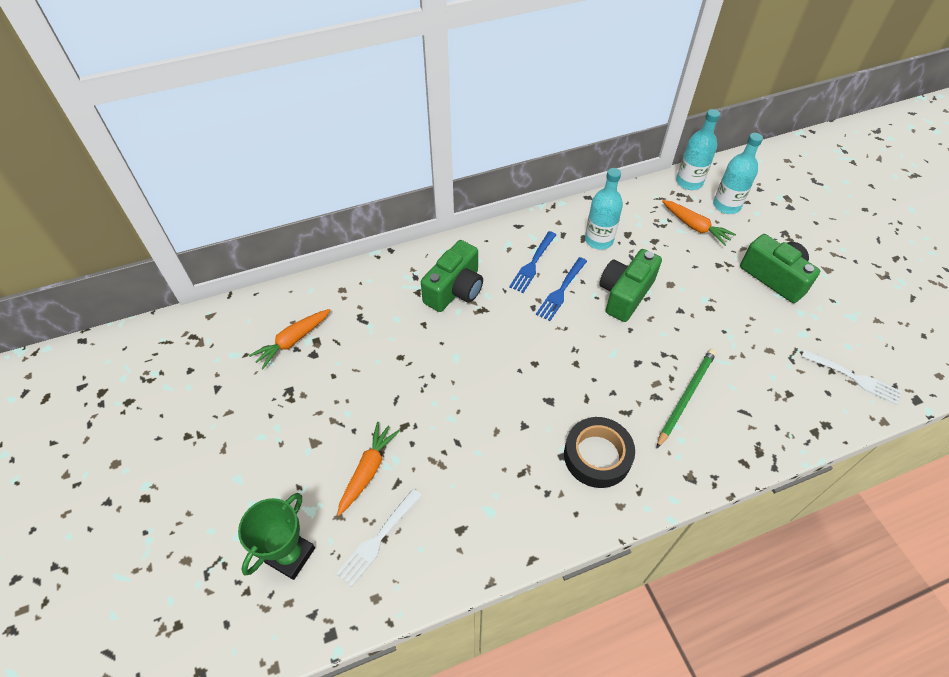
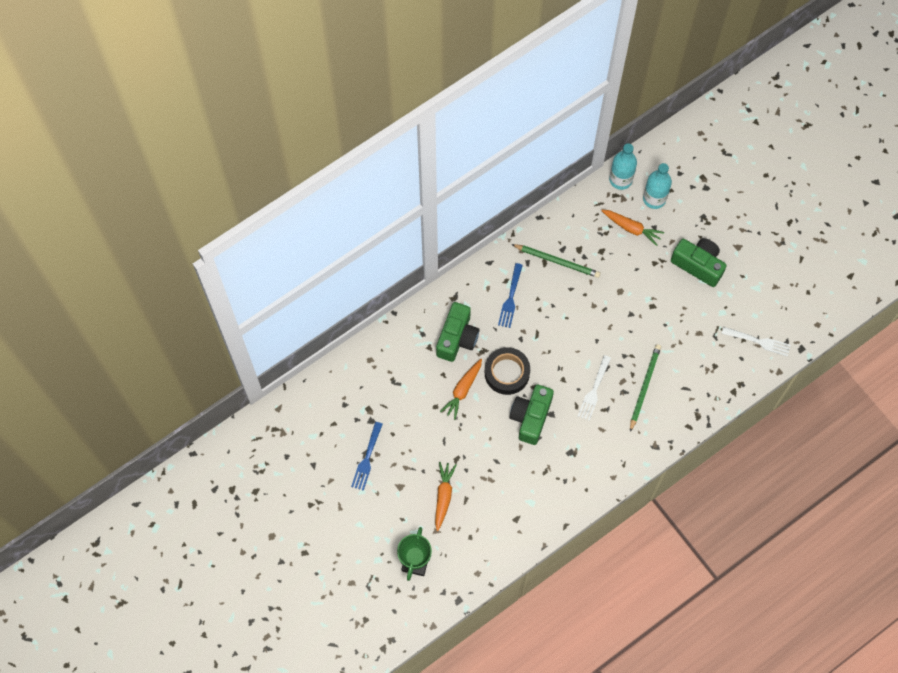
camera: 15 degrees left, 15 degrees up
(293, 341) = (351, 414): orange carrot -> orange carrot (462, 390)
(378, 539) = (466, 538): white fork -> white fork (594, 390)
(561, 291) = (538, 318): blue fork -> blue fork (367, 458)
(597, 456) = (592, 447): black tape -> black tape (507, 373)
(599, 240) = (557, 261): turquoise bottle -> green pencil
(625, 294) = (587, 310): green camera -> green camera (531, 417)

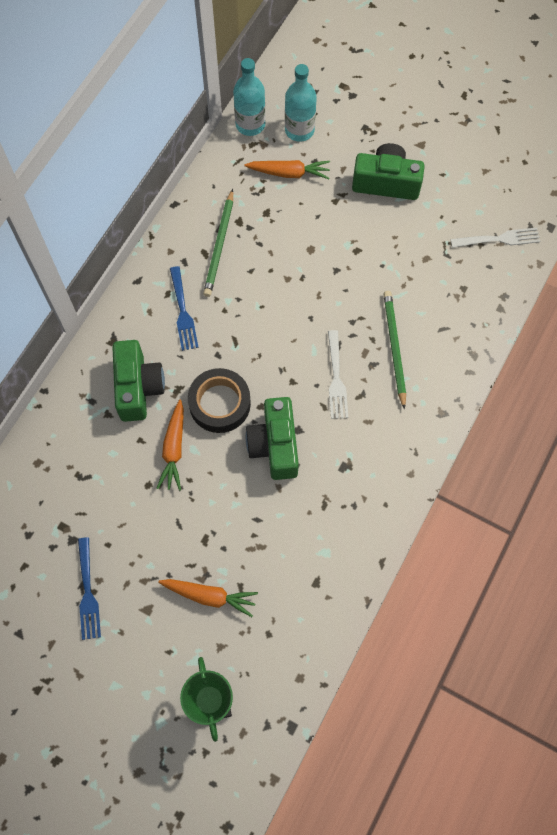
camera: 25 degrees left, 0 degrees up
(443, 496) = (210, 596): orange carrot -> orange carrot turned 120 degrees clockwise
(557, 261) = (219, 245): green pencil -> green pencil turned 105 degrees clockwise

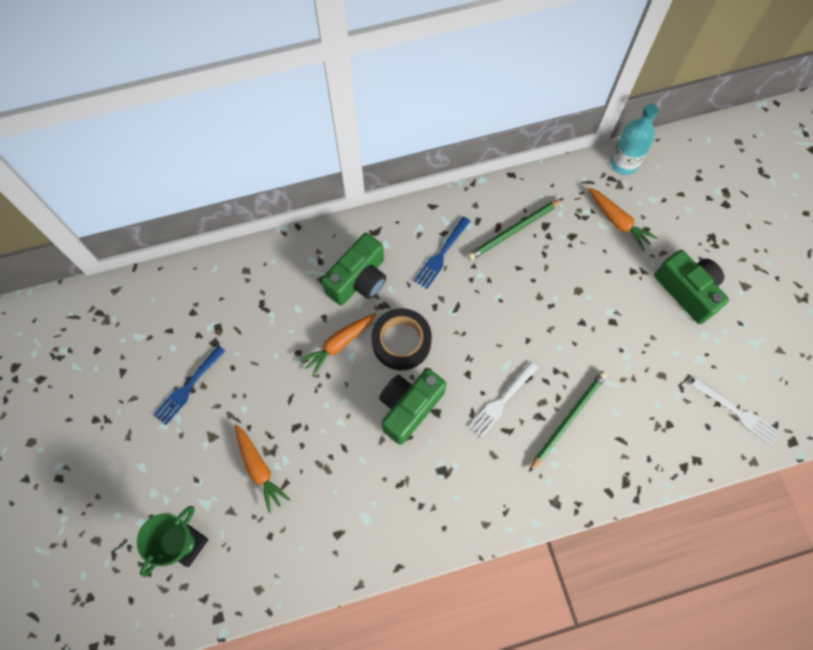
camera: 45 degrees right, 0 degrees up
(299, 130) = (657, 197): turquoise bottle -> none

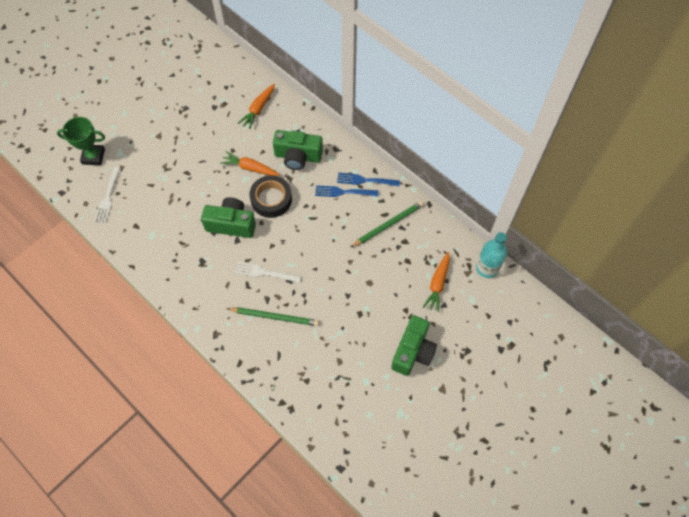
camera: 60 degrees right, 5 degrees down
(188, 387) = (181, 109): blue fork -> blue fork (365, 180)
(259, 469) = (152, 168): orange carrot -> orange carrot (258, 109)
(514, 231) = (388, 225): green pencil -> green pencil turned 120 degrees clockwise
(737, 413) = (340, 422): white fork -> white fork (107, 197)

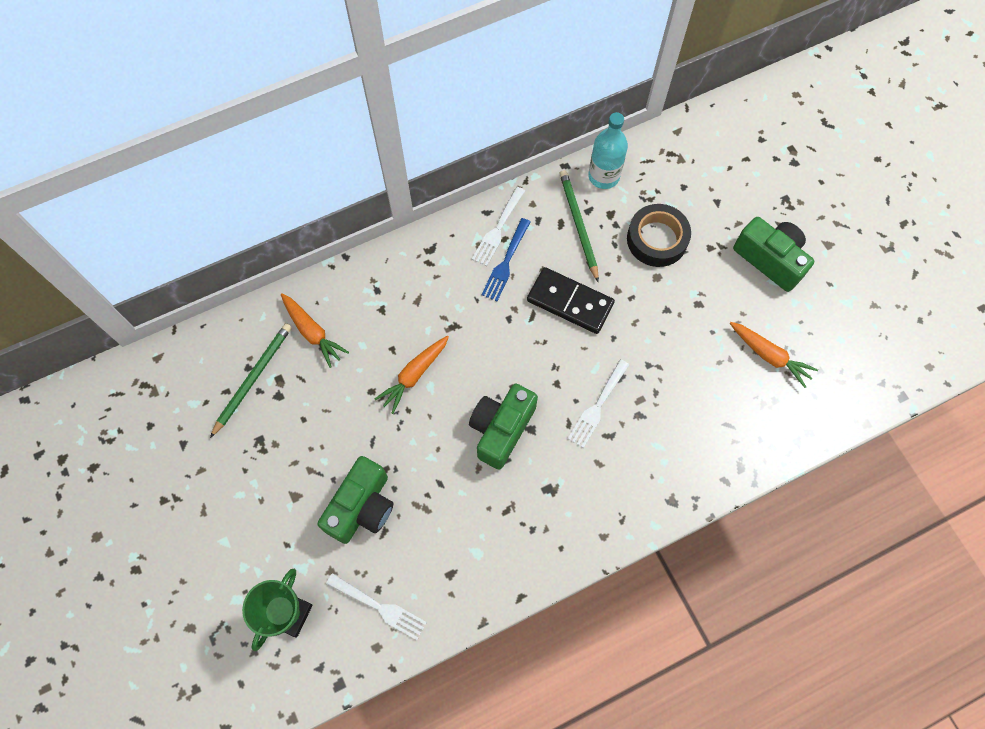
camera: 70 degrees left, 5 degrees up
(271, 199) = (480, 361): black tape -> black tape (657, 239)
(275, 317) = (670, 413): green pencil -> green pencil (253, 378)
(298, 157) = (422, 303): green camera -> green camera (362, 507)
(330, 236) = (570, 302): none -> black domino
(365, 180) = (498, 229): blue fork -> white fork
(437, 284) = (686, 198): orange carrot -> orange carrot (769, 356)
(487, 268) = (681, 135): turquoise bottle -> turquoise bottle (603, 176)

